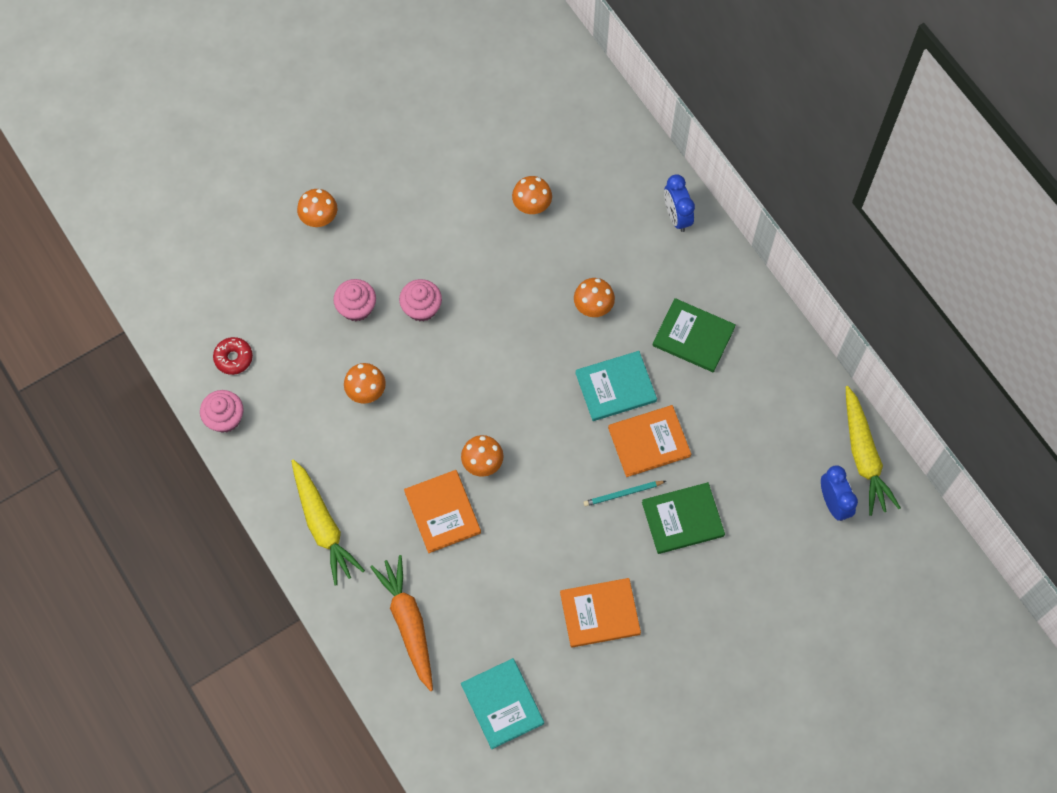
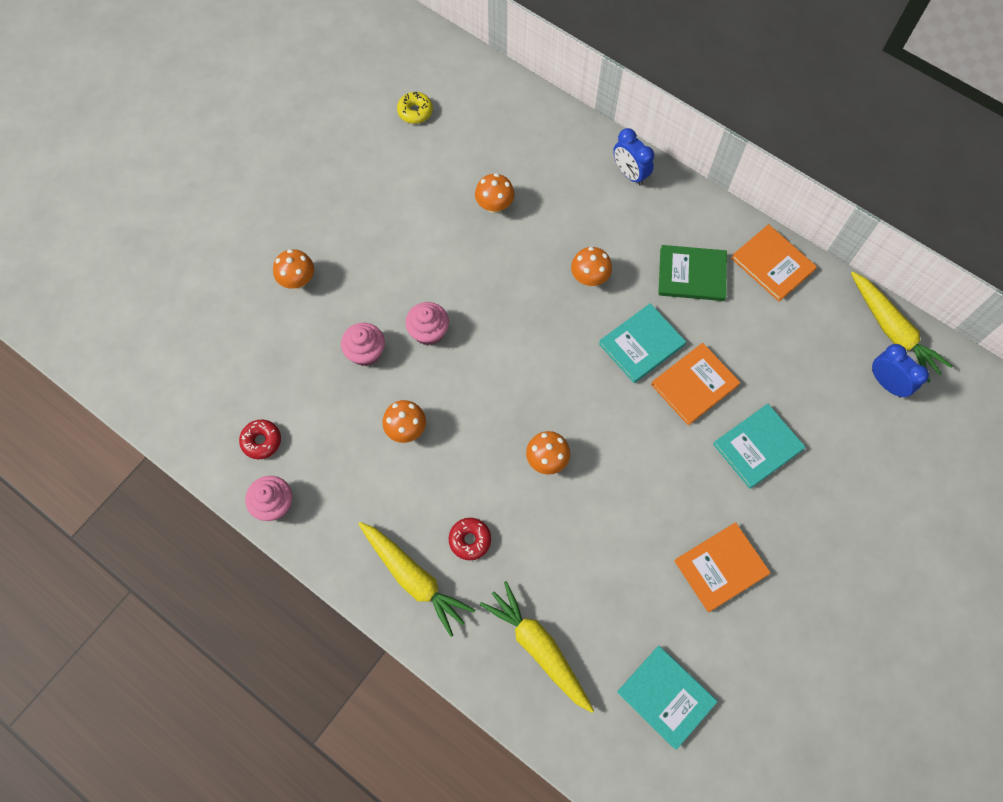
camera: 20 degrees left, 0 degrees up
(385, 510) = (470, 540): none -> red donut
(408, 623) = (538, 647): orange carrot -> yellow carrot
(442, 512) = (527, 522): orange book -> orange book (772, 264)
(493, 85) = (415, 111): none -> yellow donut
(623, 494) = (692, 442): turquoise pencil -> none
(682, 519) = (758, 447): green book -> turquoise book

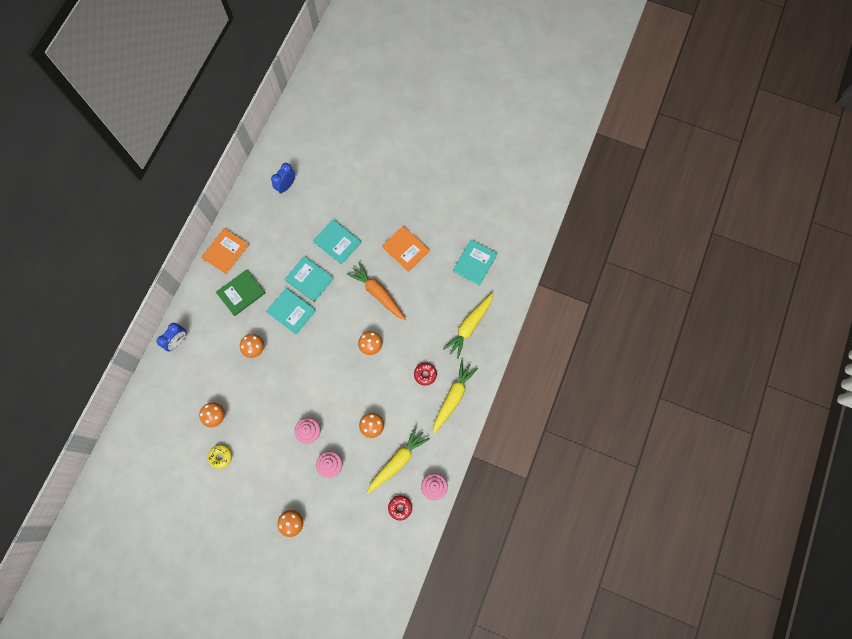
camera: 105 degrees left, 5 degrees up
(415, 111) = (153, 487): yellow donut -> yellow donut (221, 456)
(642, 495) = (378, 293): none -> orange carrot
(692, 275) = (241, 293): green book -> green book turned 60 degrees clockwise
(694, 385) = (309, 279): orange book -> turquoise book
(892, 331) = (255, 186): yellow carrot -> yellow carrot (397, 461)

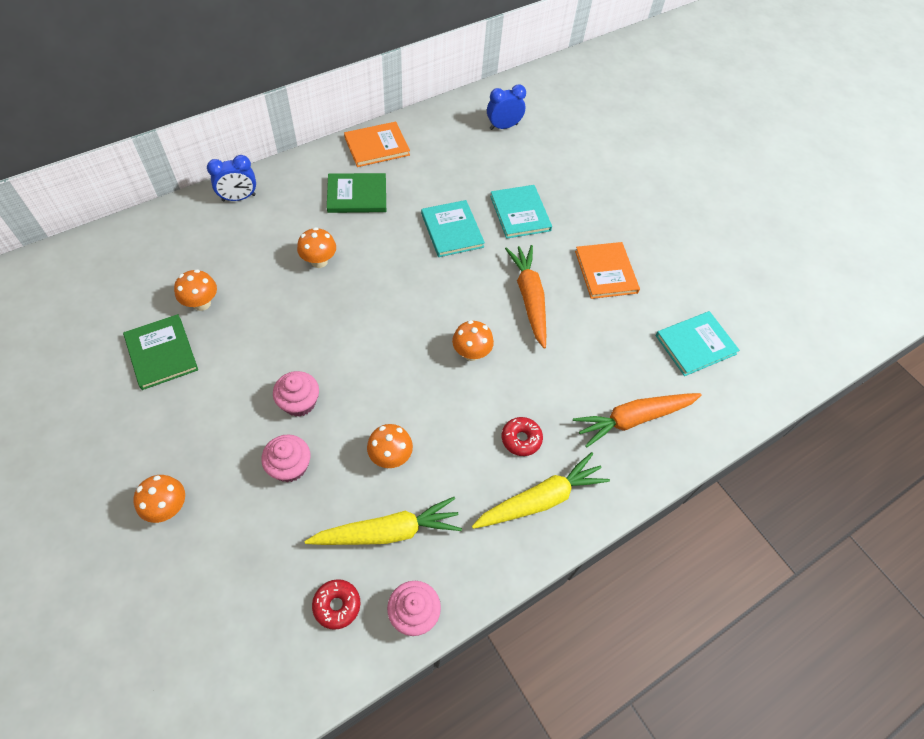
camera: 30 degrees right, 15 degrees down
(221, 456) = (161, 353): yellow donut -> green book
(291, 311) = (400, 249): turquoise book -> none
(469, 326) = (633, 419): yellow carrot -> orange carrot

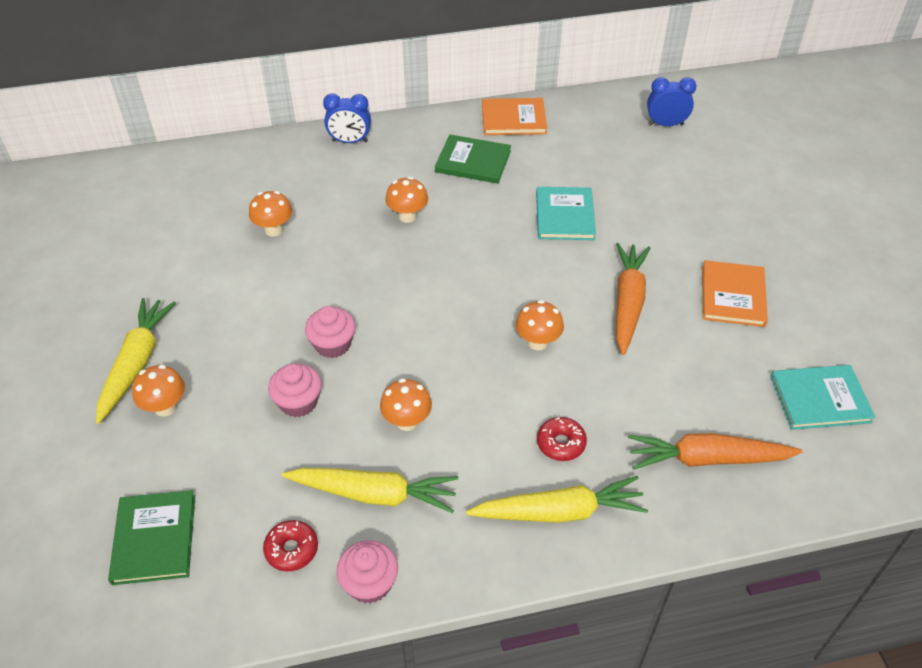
camera: 25 degrees right, 10 degrees down
(122, 472) = (136, 363): none -> yellow carrot
(161, 353) = (217, 266): green book -> green book (154, 539)
(520, 213) = (651, 214): turquoise book -> none

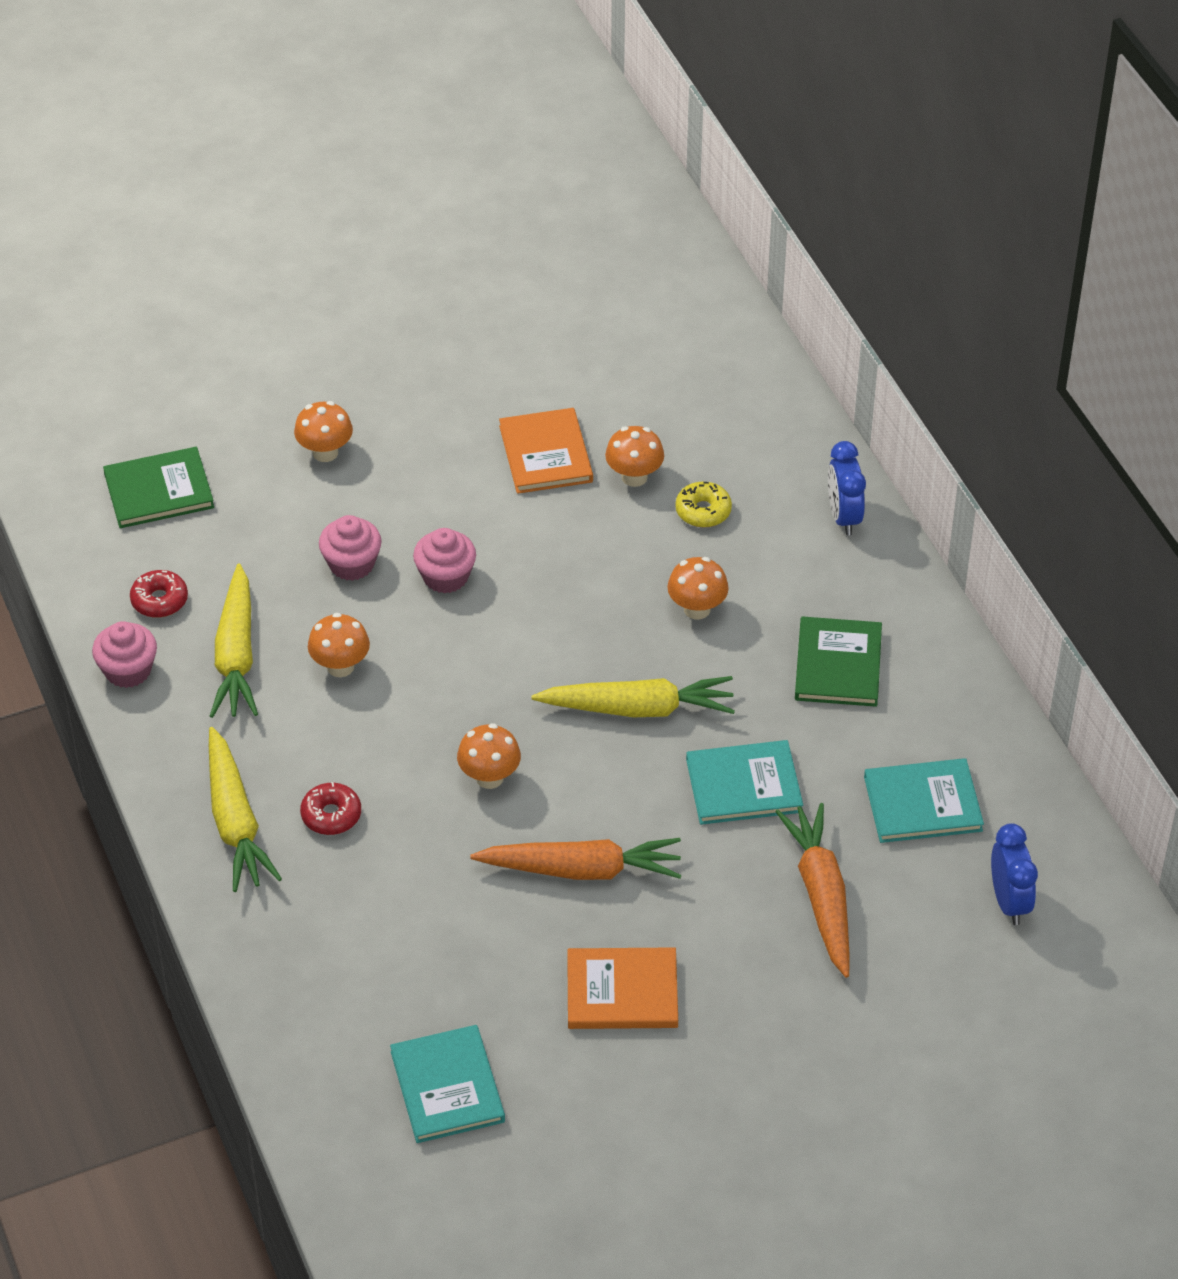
camera: 80 degrees right, 0 degrees up
(136, 363) = (383, 410): yellow carrot -> yellow carrot (638, 708)
(320, 201) = (703, 511): none -> yellow donut
(513, 119) = (959, 701): orange book -> orange book (546, 454)
(590, 145) = (922, 803): none -> turquoise book
(707, 459) = (331, 962): orange carrot -> orange carrot (821, 896)

